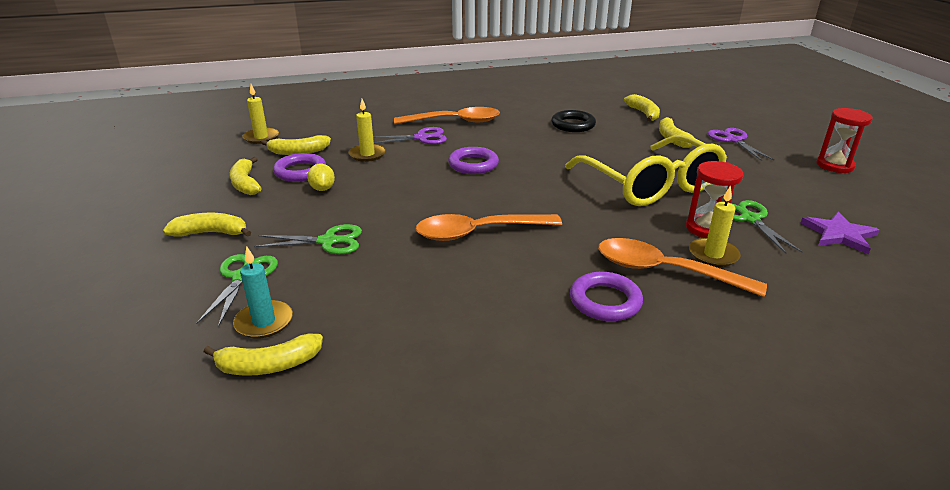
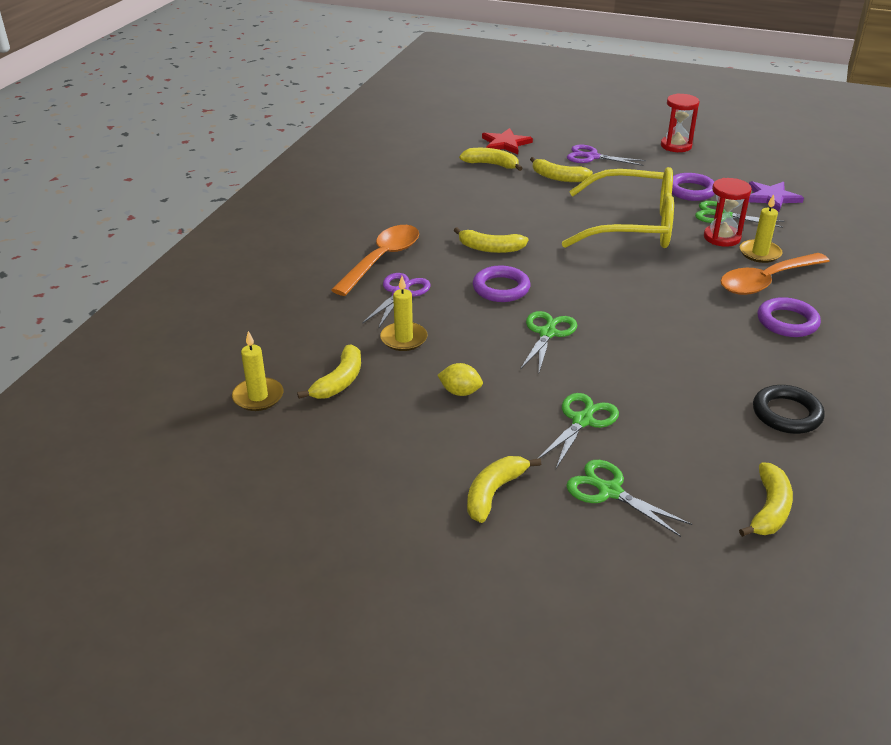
camera: 55 degrees left, 5 degrees up
(245, 183) = (388, 441): yellow banana -> yellow banana (490, 248)
(264, 322) = (700, 496): turquoise candle -> none
(300, 171) = (398, 394): purple ring -> purple ring (691, 191)
(433, 196) = (547, 333): none -> green scissors
(478, 232) = (639, 335): orange spoon -> none
(573, 125) = (473, 205): black ring -> black ring (786, 414)
(685, 109) = (505, 143): none -> red star

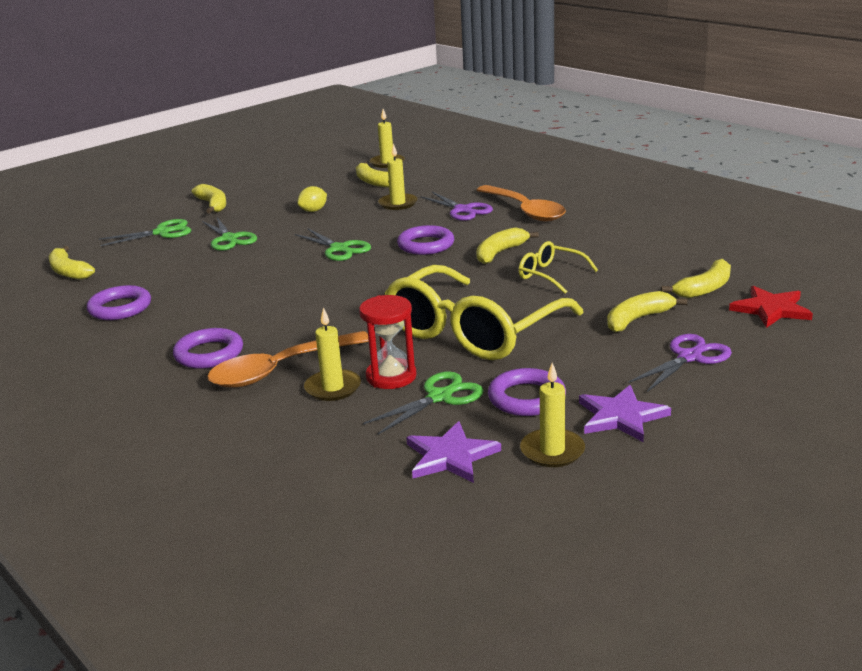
camera: 120 degrees right, 10 degrees down
(516, 218) = (550, 275): none -> yellow glasses
(676, 146) = (691, 439): red hourglass -> none
(677, 164) = (621, 416): none -> purple star
(730, 174) = (552, 451): none -> yellow candle
(766, 281) = (280, 369): orange spoon -> orange spoon turned 120 degrees counterclockwise
(786, 414) = (120, 308): black ring -> purple ring

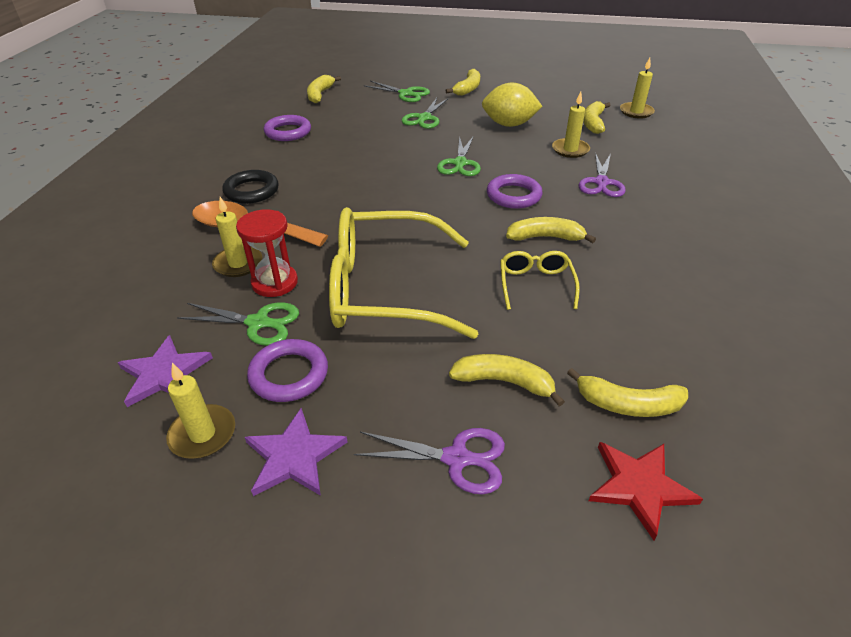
camera: 50 degrees right, 15 degrees up
(209, 354) = (251, 191): purple ring -> black ring
(313, 211) = (509, 125): yellow lemon -> yellow lemon, size x1.82
(525, 210) = (647, 213): orange spoon -> none

